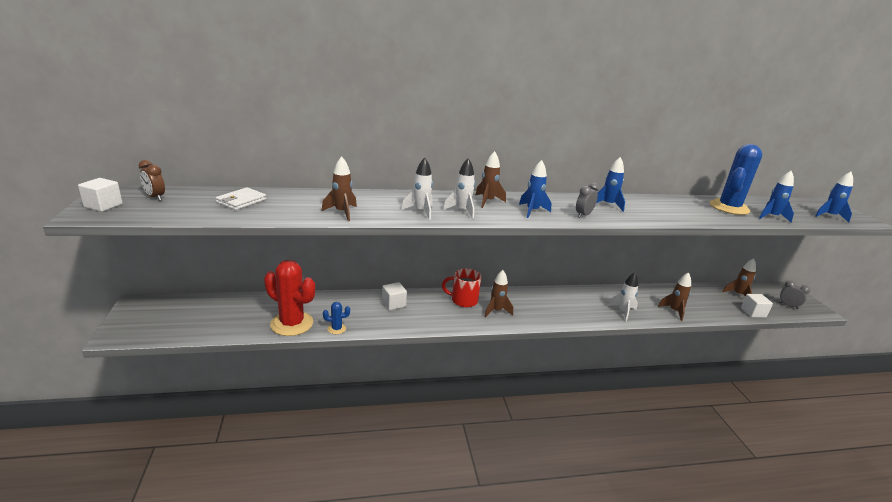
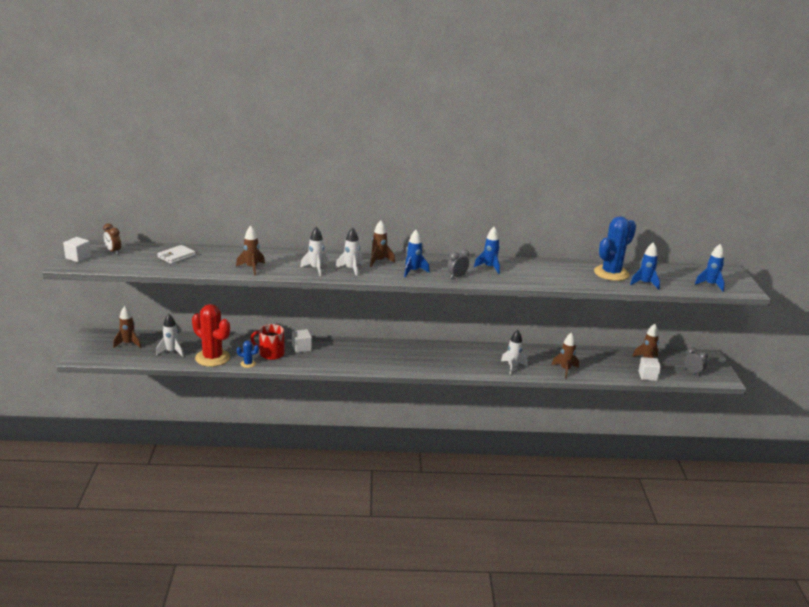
camera: 10 degrees right, 0 degrees up
(239, 319) = (171, 352): none -> white rocket
(463, 300) = (365, 349): red mug -> red mug (271, 354)
(496, 311) = (391, 359): brown rocket -> brown rocket (128, 344)

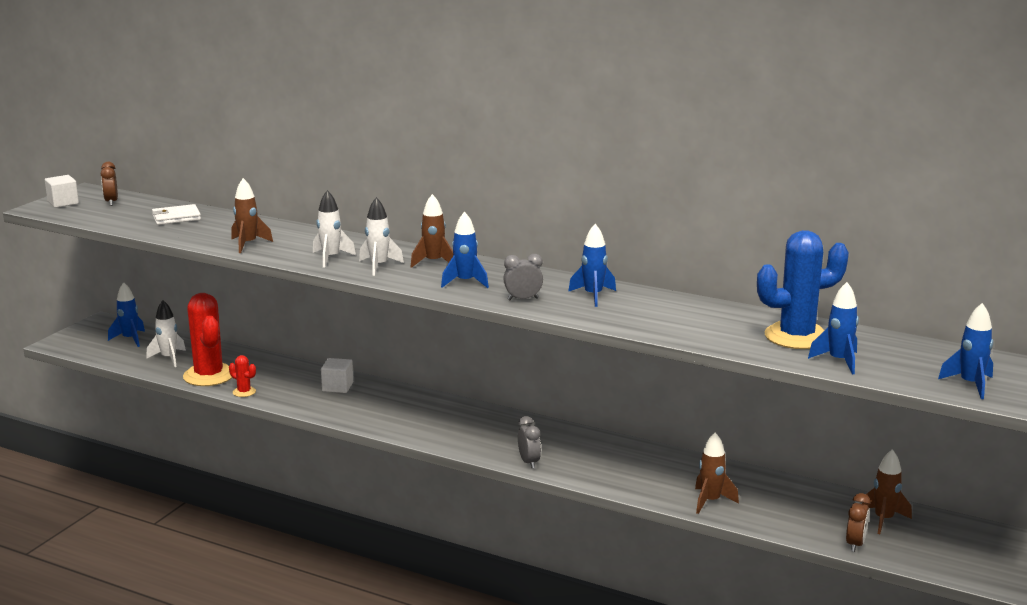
camera: 30 degrees right, 5 degrees down
(128, 344) = (130, 339): brown rocket -> blue rocket
(248, 364) = (244, 392): blue cactus -> red cactus
(271, 354) = (288, 386): red mug -> none
(512, 367) = (624, 478): white rocket -> none
(648, 376) = (855, 544): white cube -> brown clock
(693, 372) = (953, 559): grey clock -> grey clock (529, 462)

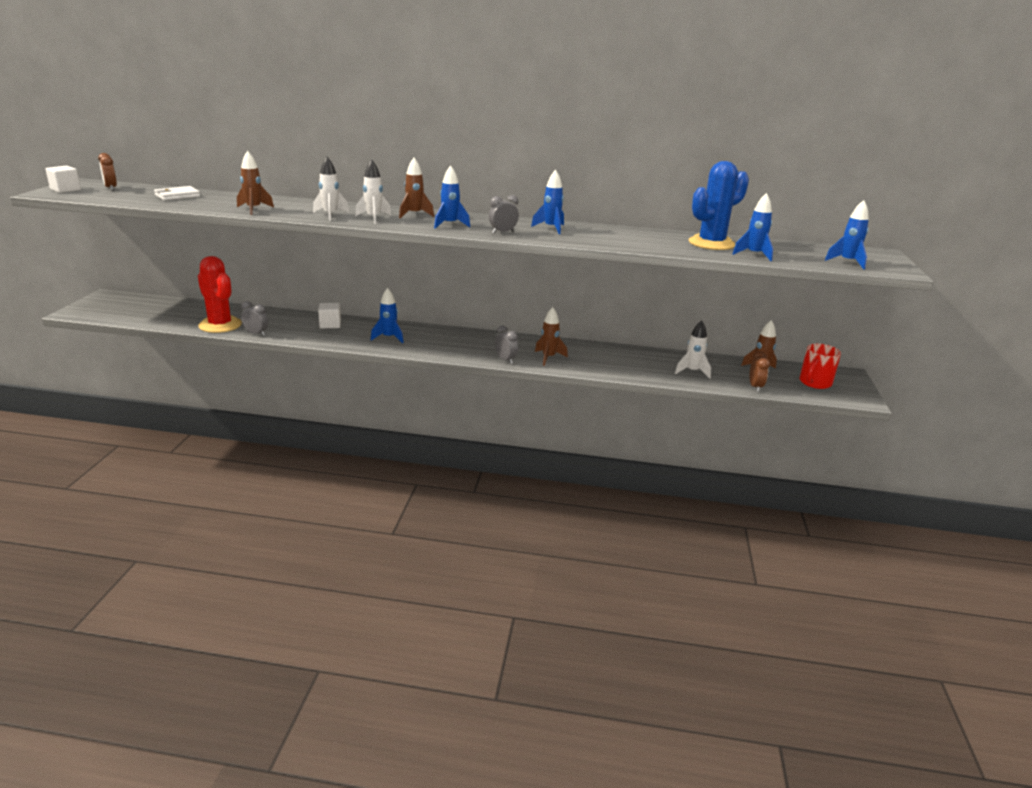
camera: 20 degrees left, 5 degrees up
(130, 339) = (137, 306): blue rocket -> blue rocket (389, 338)
(169, 358) = (179, 316): white rocket -> white rocket (692, 372)
(244, 392) = (256, 334): red cactus -> grey clock
(710, 501) = (646, 371): brown rocket -> brown rocket (548, 358)
(954, 549) = (814, 383): none -> red mug

